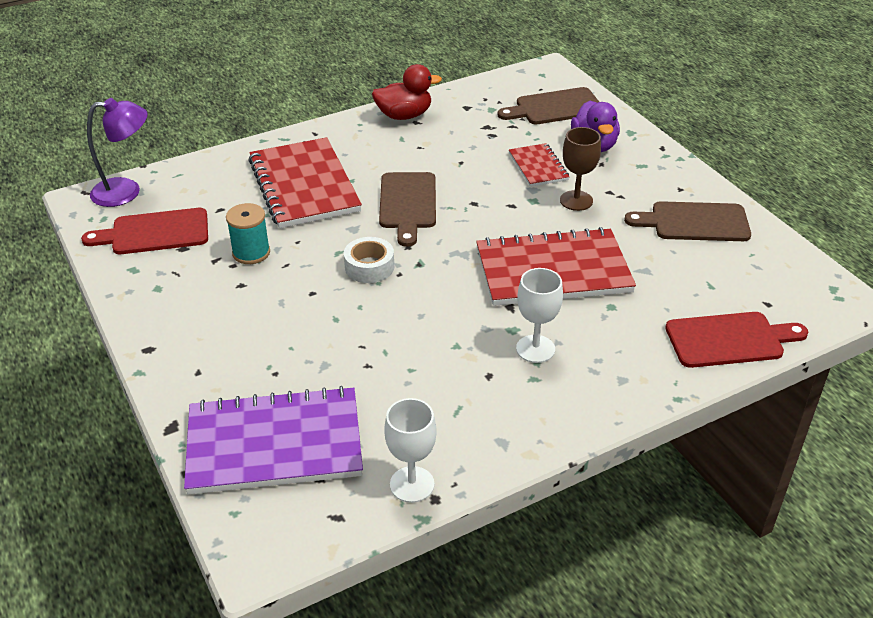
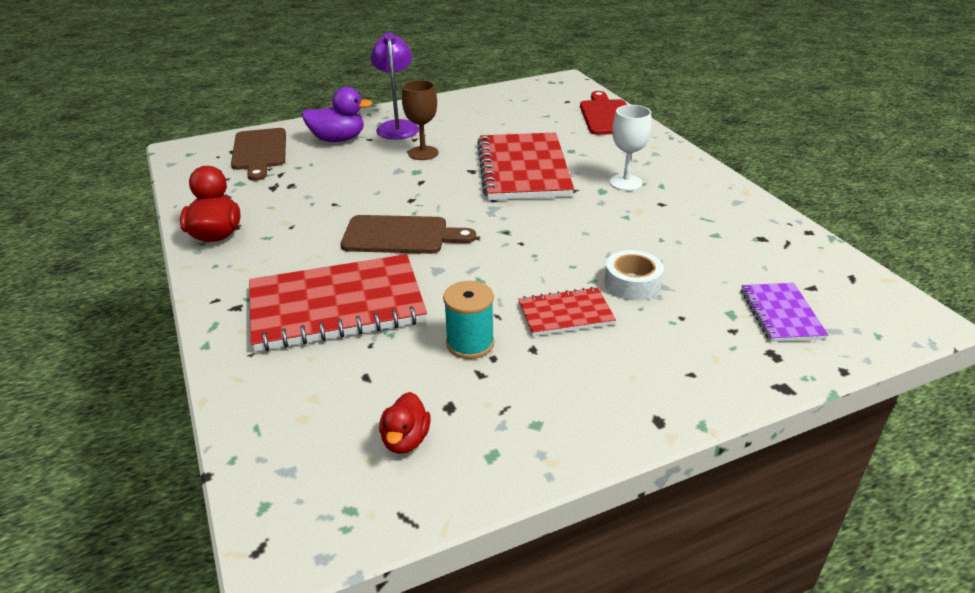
camera: 85 degrees left, 5 degrees down
(126, 191) = (280, 488): purple lamp -> purple lamp (397, 126)
(155, 232) = (405, 440): red cutting board -> red duck
(274, 443) = (781, 314): purple notebook -> purple notebook, size x0.51
(369, 267) = (508, 260): white tape -> white tape (632, 283)
(412, 484) = (799, 241): white goblet -> none
(538, 167) = (361, 166): red notebook -> red notebook (565, 314)
(694, 222) = (467, 113): brown cutting board -> none

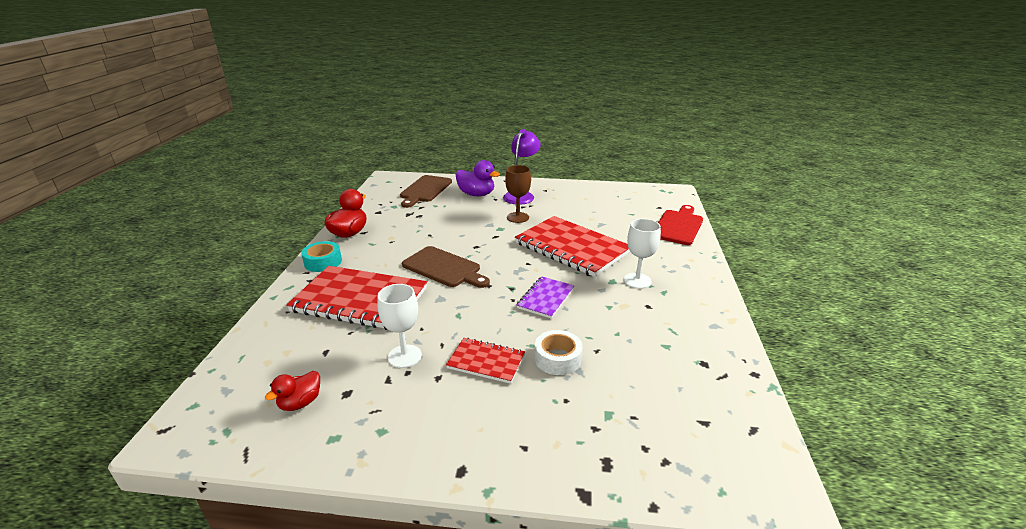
camera: 30 degrees right, 5 degrees down
(224, 280) = (323, 262): none -> turquoise tape
(470, 343) = (404, 356): turquoise spool -> white goblet
(523, 169) = (572, 248): red notebook -> red notebook turned 75 degrees counterclockwise
(781, 314) = (650, 433): purple notebook -> purple notebook (545, 298)

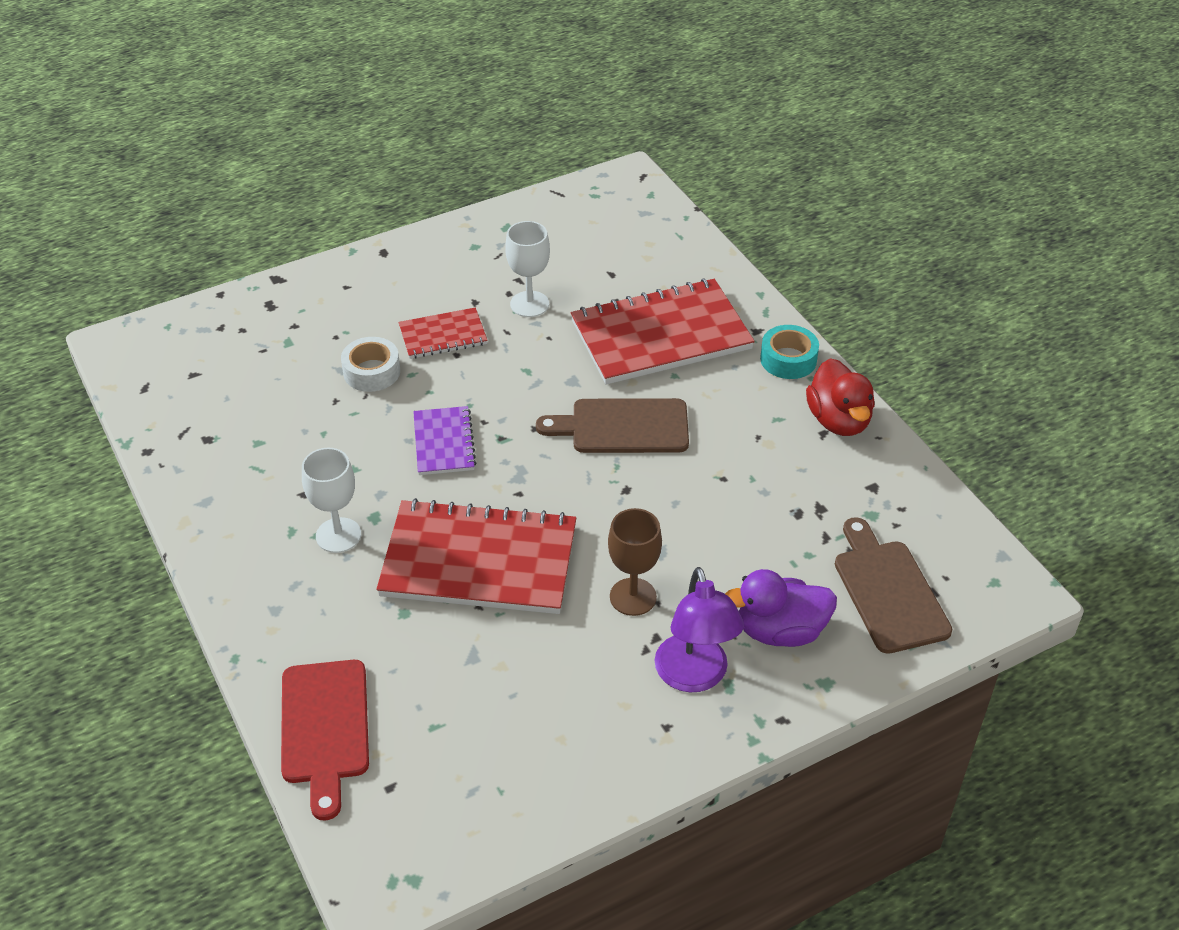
camera: 145 degrees right, 15 degrees up
(300, 402) = (568, 233): red duck -> none

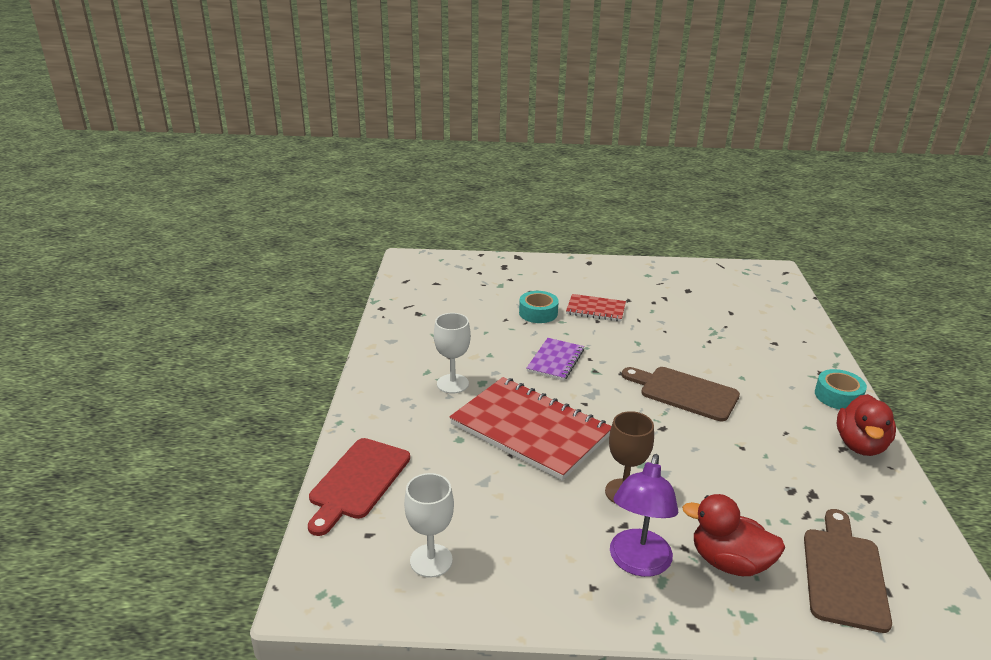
camera: 30 degrees right, 15 degrees down
(372, 372) = (538, 313): white tape -> turquoise tape
(529, 304) = (663, 311): white goblet -> white goblet (431, 560)
(661, 335) = (745, 353): red notebook -> none
(780, 631) = (729, 562): purple duck -> red duck

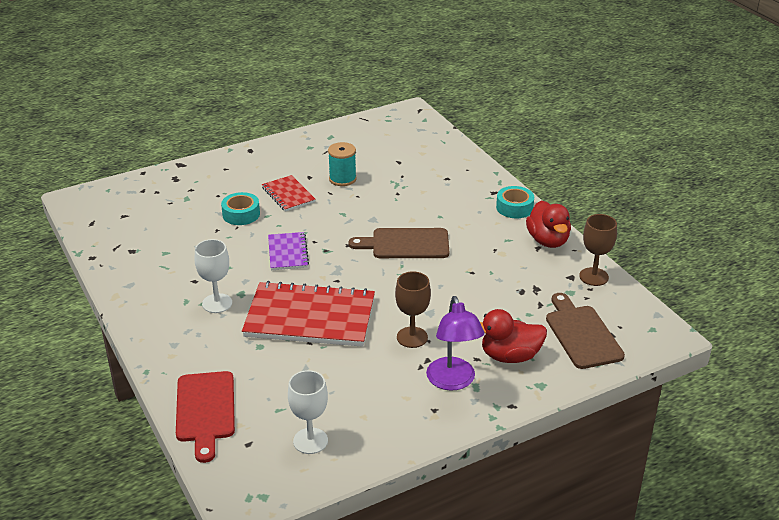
camera: 30 degrees left, 5 degrees up
(595, 309) = (288, 195): red notebook -> red notebook turned 75 degrees clockwise
(660, 311) = (342, 179): none -> turquoise spool
(900, 508) = (594, 277): none -> brown goblet

